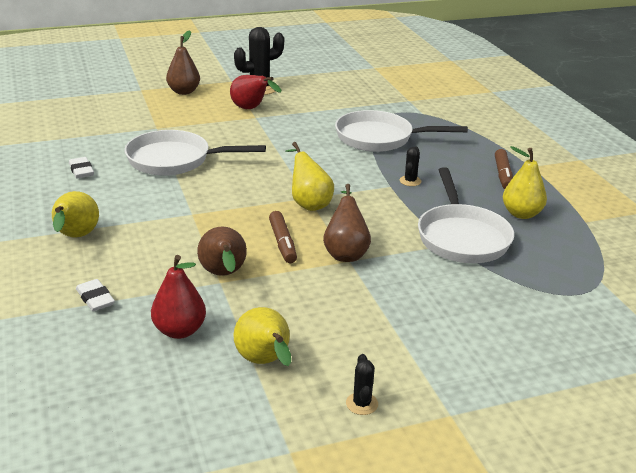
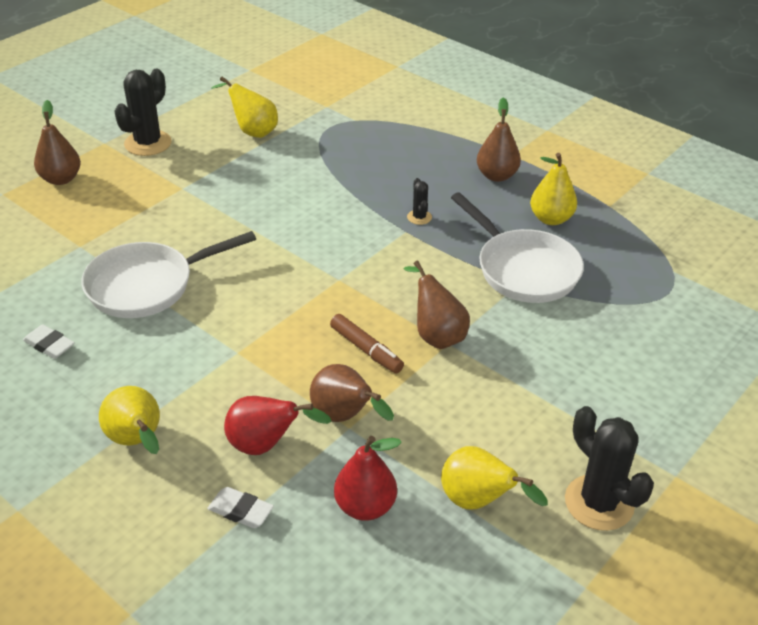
camera: 30 degrees left, 10 degrees up
(251, 109) = (167, 178): red pear -> red pear (266, 445)
(308, 203) = (346, 287): yellow pear -> yellow pear (252, 131)
(362, 404) = (599, 503): black cactus -> black cactus, size x2.05
(380, 138) = (341, 170): white pan -> none
(503, 175) = (496, 176): brown marker -> brown pear

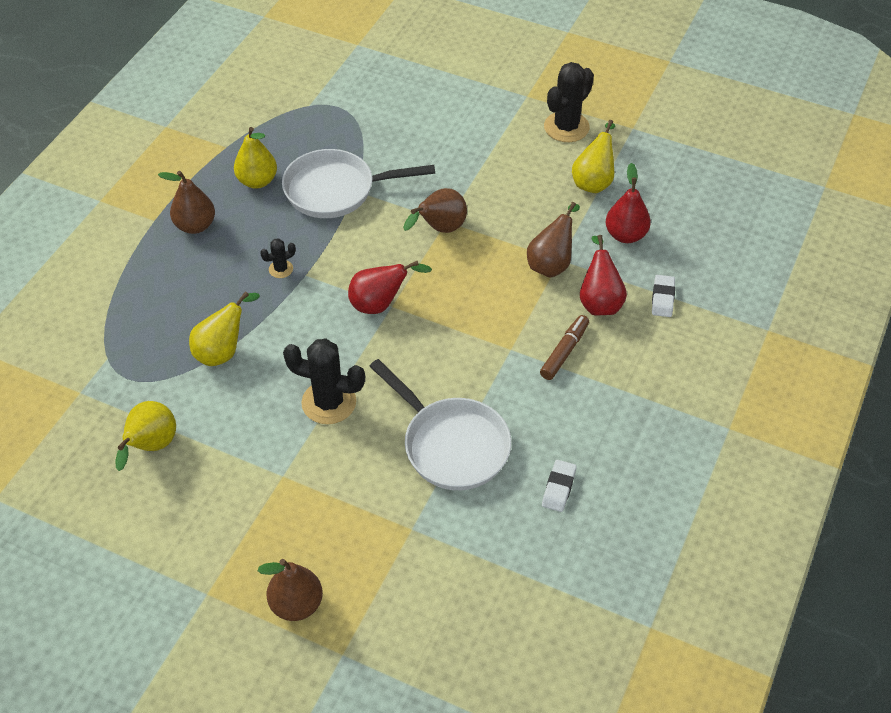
camera: 105 degrees left, 10 degrees up
(137, 441) = (633, 380): yellow pear -> yellow pear (223, 351)
(148, 143) = (199, 544): black cactus -> black cactus (329, 402)
(344, 272) = (380, 304): none -> red pear
(366, 350) = (474, 268): brown marker -> brown marker (564, 352)
(523, 269) = (336, 190): white pan -> white pan turned 135 degrees counterclockwise

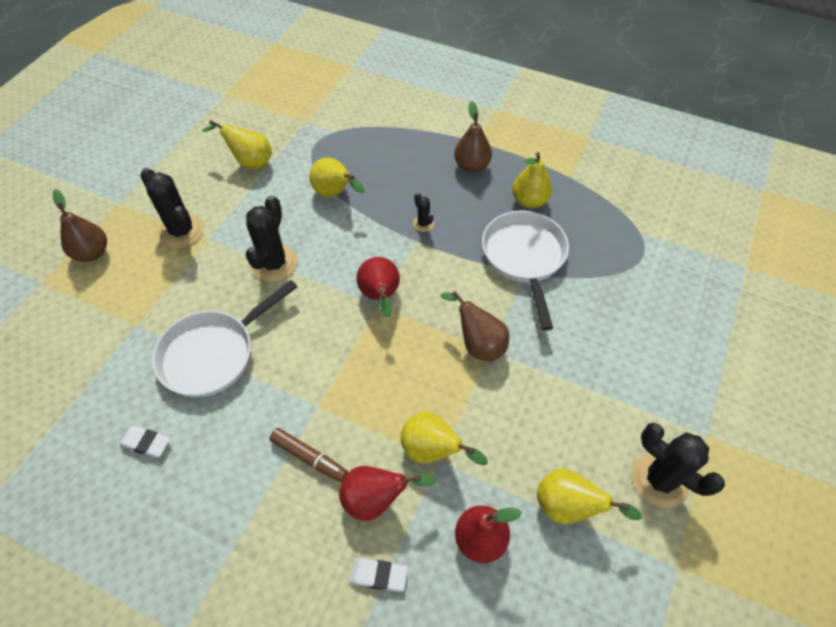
camera: 90 degrees right, 5 degrees up
(268, 506) = (182, 231): none -> black cactus
(551, 264) = (432, 450): brown pear -> yellow pear

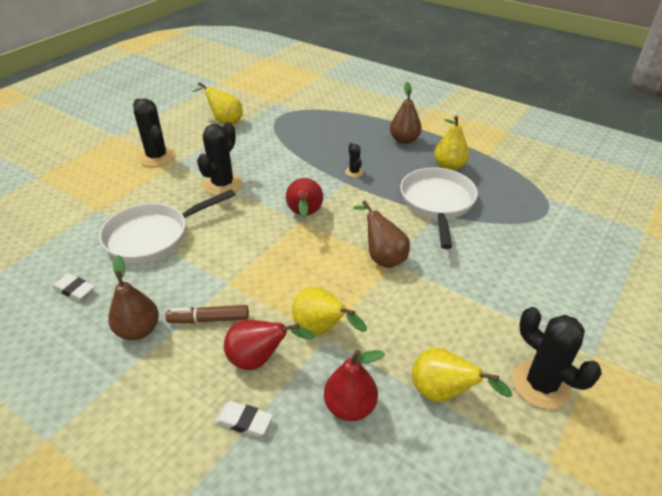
camera: 10 degrees right, 15 degrees down
(92, 253) = (83, 163): brown pear -> brown pear (138, 330)
(309, 458) = (209, 319): brown marker -> brown marker turned 135 degrees clockwise
(335, 194) = (286, 146): yellow pear -> none

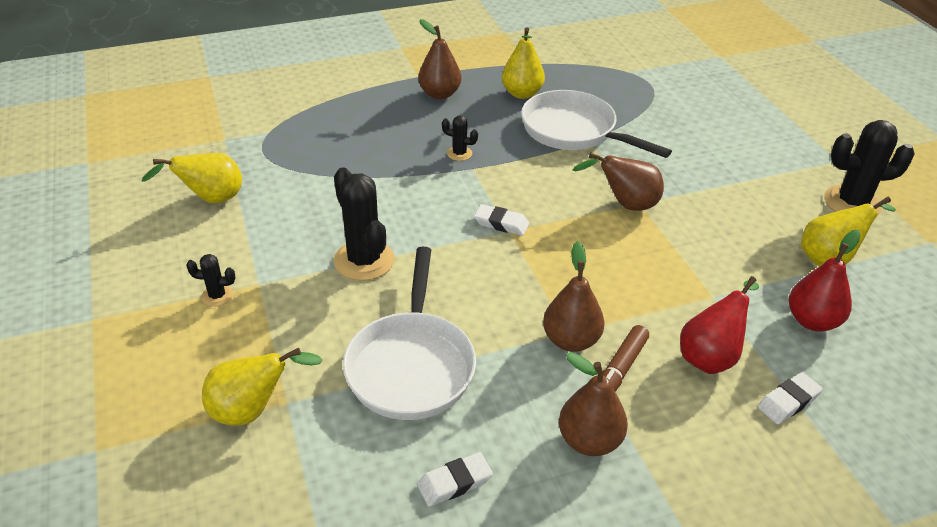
camera: 55 degrees left, 0 degrees up
(157, 157) = (217, 296): black cactus -> black cactus, size x0.49
(221, 287) = (571, 340): none -> brown pear
(304, 215) = (501, 223): red pear -> white eraser
(322, 329) = (699, 294): yellow pear -> yellow pear (253, 410)

